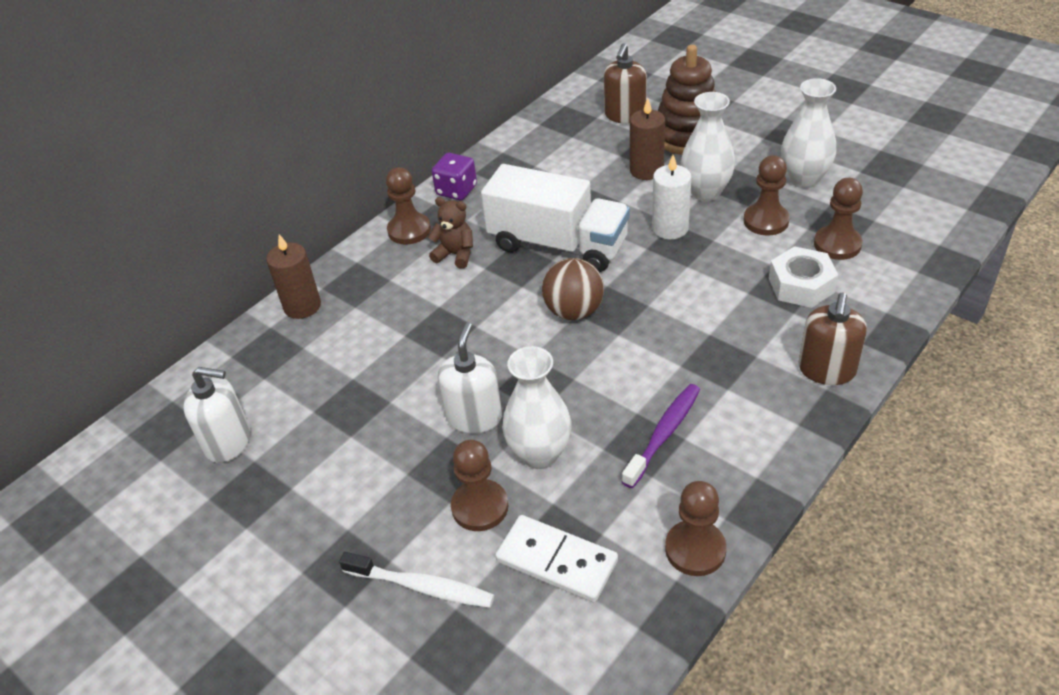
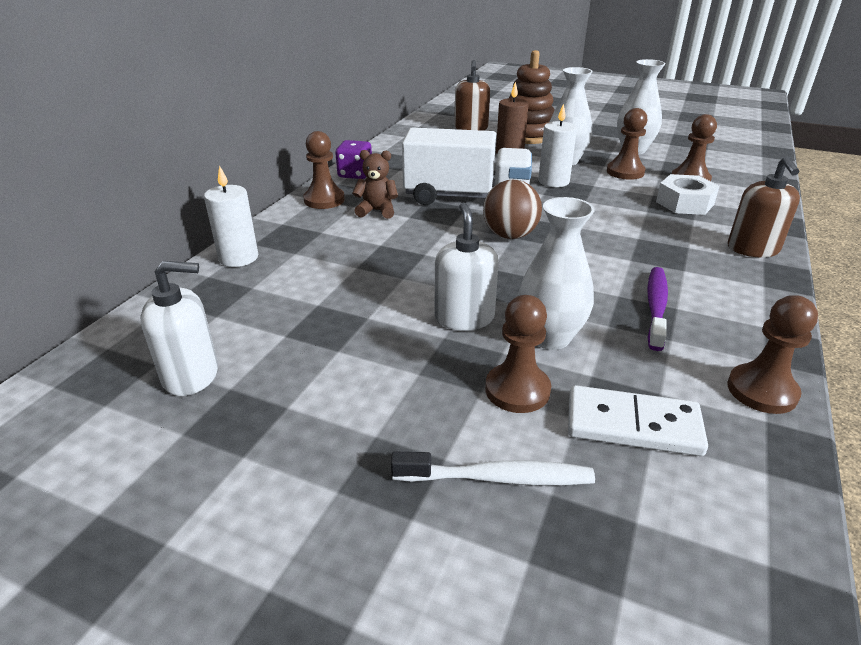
camera: 20 degrees left, 10 degrees down
(302, 306) = (238, 258): brown candle -> white candle

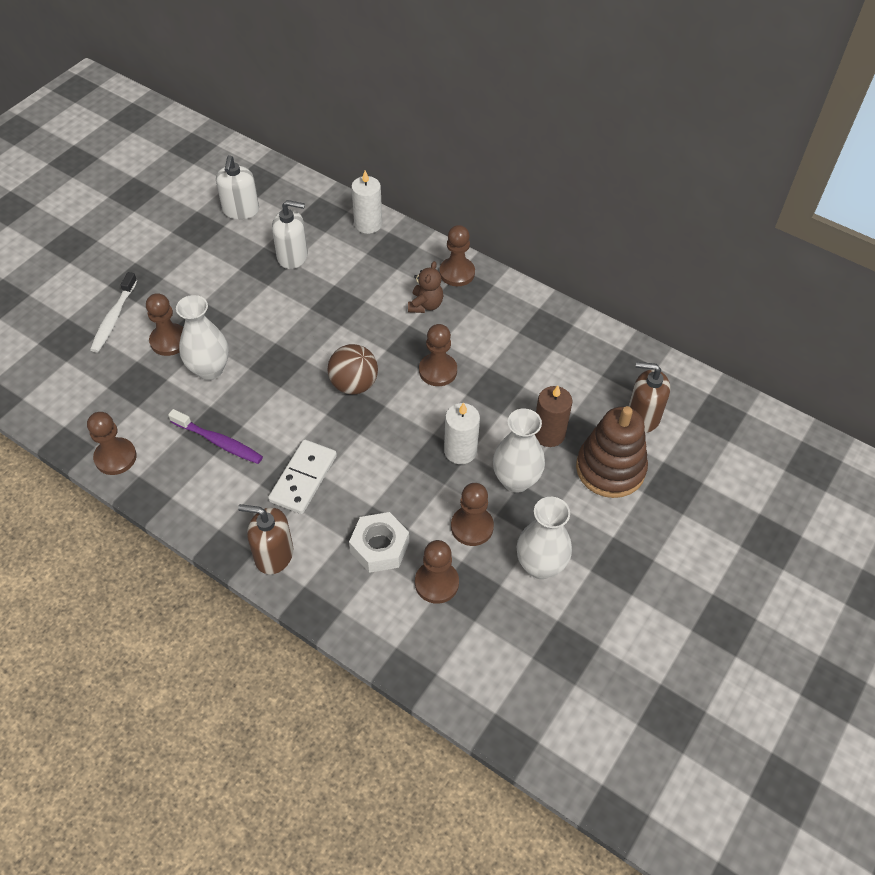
camera: 100 degrees right, 20 degrees up
(355, 174) = (512, 297): purple dice -> none
(464, 318) = (248, 331): white soap dispenser -> white soap dispenser (292, 256)
(466, 197) = (438, 371): white truck -> brown pawn
(633, 425) = (120, 383): white domino -> white domino (303, 478)

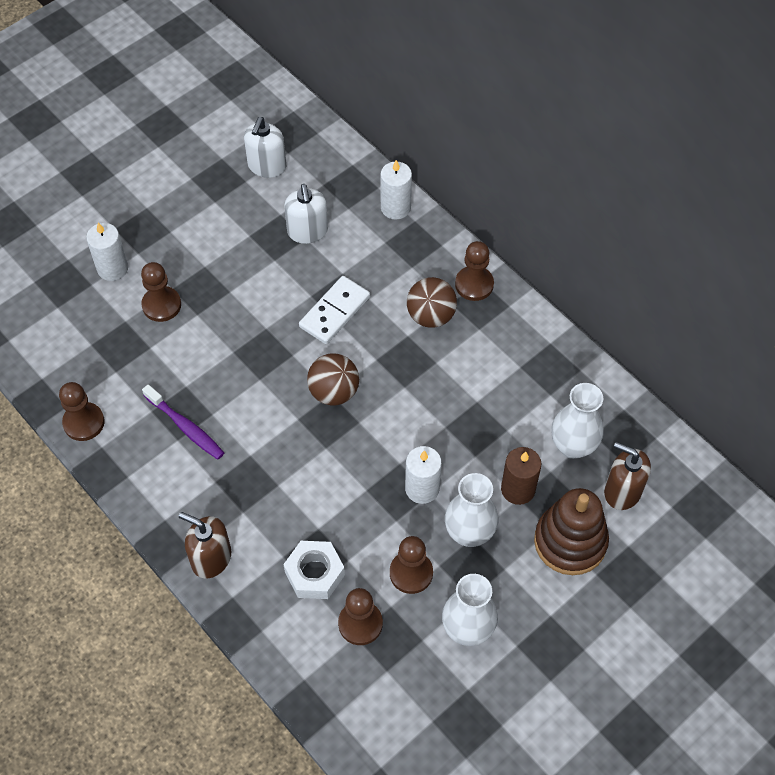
camera: 15 degrees right, 5 degrees up
(114, 318) = (112, 268): white toothbrush -> white candle
(209, 370) = (194, 346): white vase -> white vase (573, 446)
(292, 256) = (307, 231): white soap dispenser -> white soap dispenser turned 60 degrees clockwise
(303, 478) = (258, 484): white domino -> white domino (334, 312)
(425, 305) = (431, 316): brown teddy bear -> brown ball
(438, 371) = (423, 394): brown pawn -> none

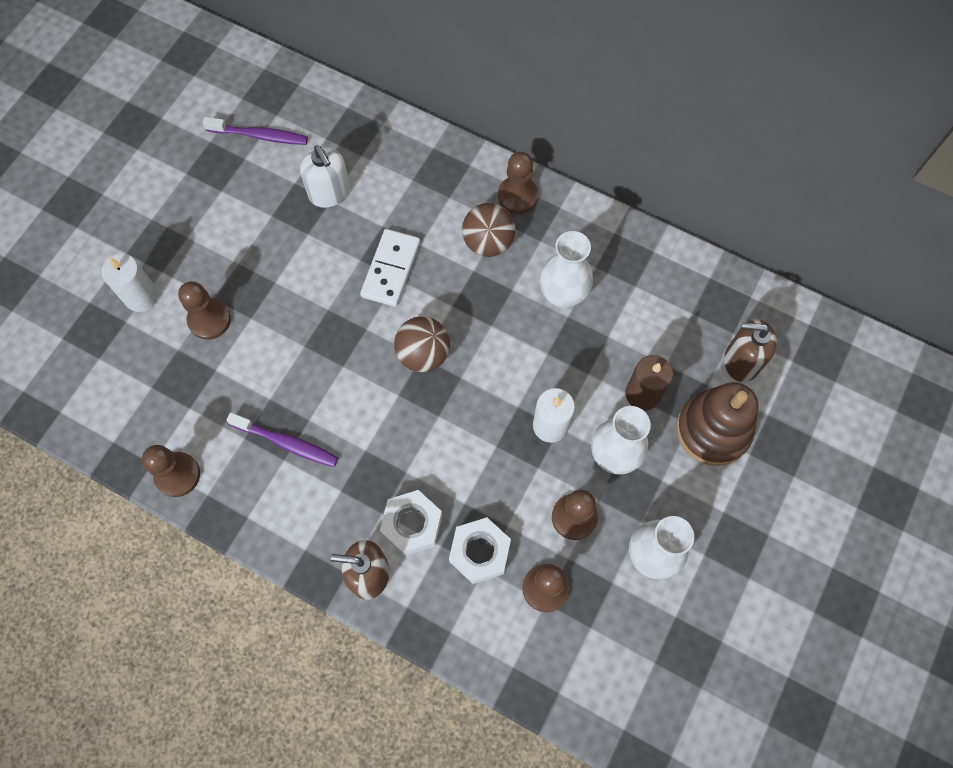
camera: 20 degrees left, 10 degrees up
(265, 530) = (412, 525): none -> white nut
(267, 166) = (260, 136): white soap dispenser -> purple toothbrush
(395, 207) = (408, 140): white candle -> none
(573, 446) = (677, 331): white vase -> white vase (563, 295)

